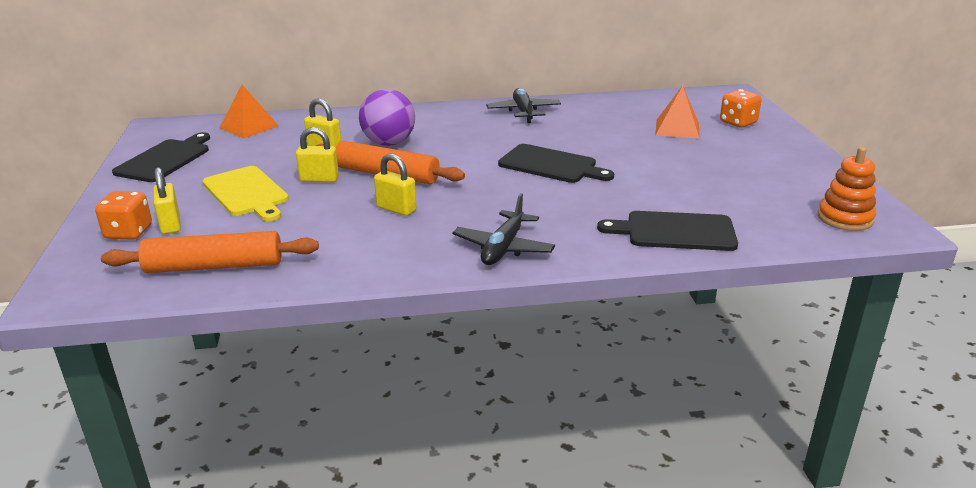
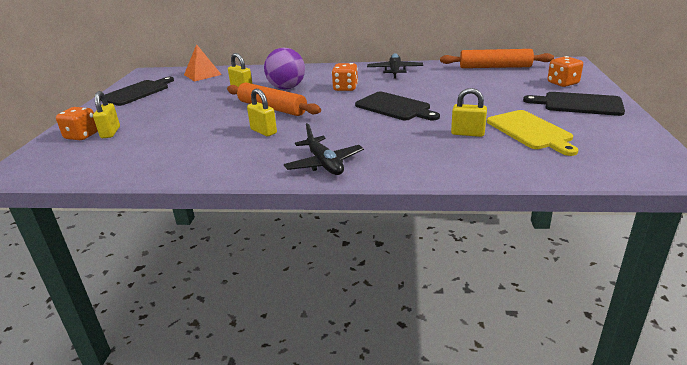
camera: 15 degrees right, 0 degrees up
(214, 266) = (117, 161): orange rolling pin -> orange rolling pin (495, 67)
(247, 193) = (172, 115): yellow cutting board -> yellow cutting board (530, 131)
(319, 179) = (224, 109): yellow padlock -> yellow padlock (467, 133)
(471, 140) = (345, 88): none -> orange dice
(503, 248) = (324, 164): black plane -> black plane turned 60 degrees counterclockwise
(675, 232) = (469, 161): black cutting board -> black cutting board (579, 104)
(677, 128) = (509, 86): orange pyramid -> none
(845, 218) = (628, 161): orange stacking toy -> none

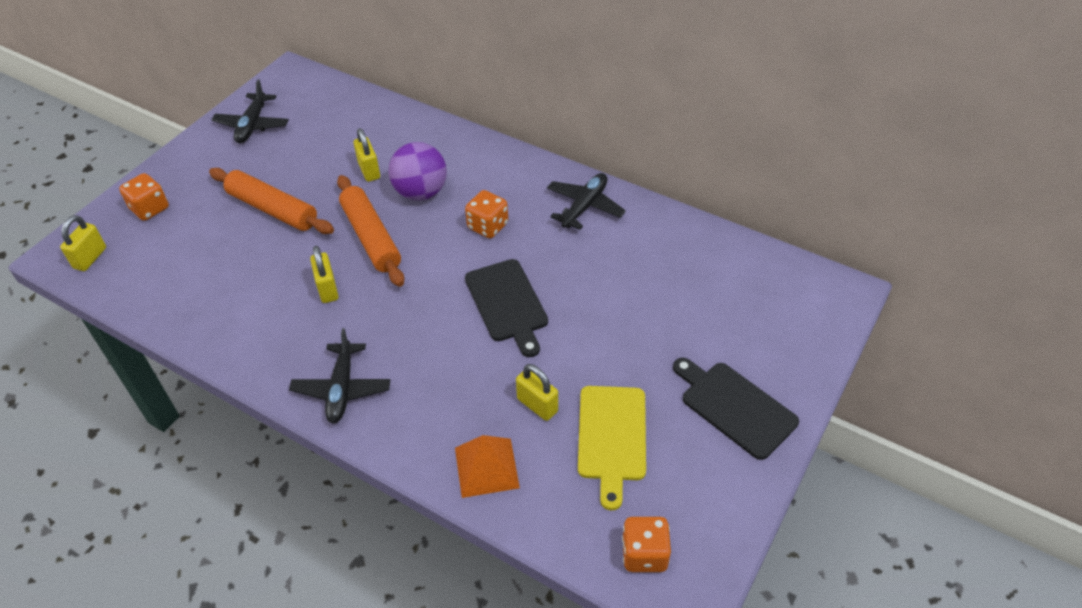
camera: 25 degrees right, 20 degrees up
(110, 132) = (179, 215): yellow padlock -> yellow padlock (90, 258)
(137, 92) = (252, 125): black cutting board -> black plane
(202, 74) = (349, 108): orange pyramid -> orange pyramid (486, 467)
(495, 67) = (725, 257): orange rolling pin -> orange rolling pin (272, 209)
(562, 83) = (771, 345): orange dice -> orange dice (644, 554)

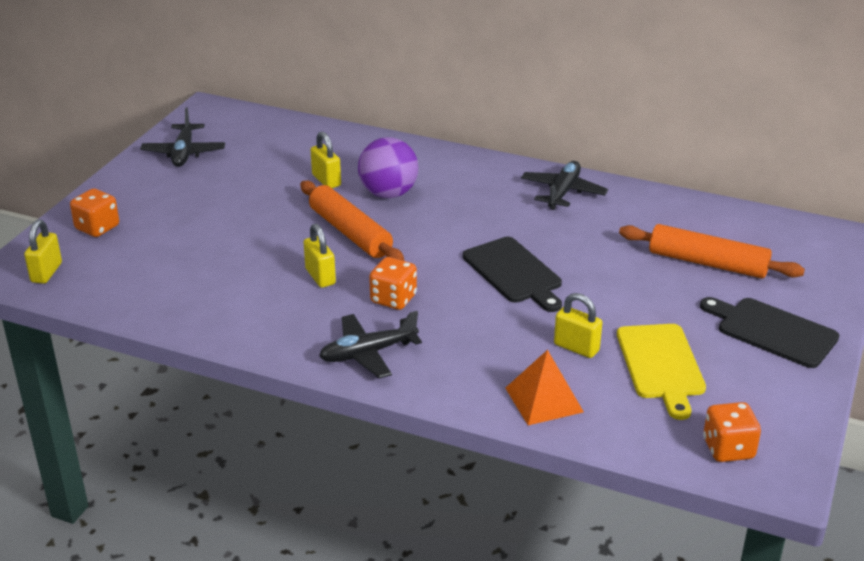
camera: 10 degrees left, 15 degrees down
(272, 209) = (234, 218): orange rolling pin -> orange rolling pin (707, 263)
(342, 389) = (368, 353): black plane -> black plane turned 75 degrees clockwise
(488, 226) = (469, 215): orange dice -> orange dice (393, 299)

